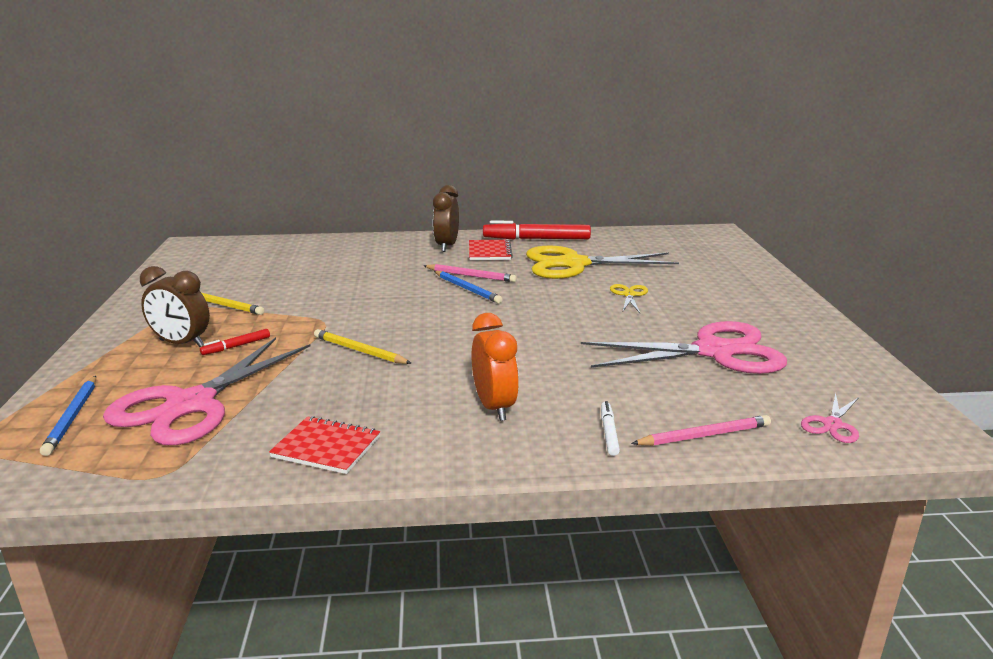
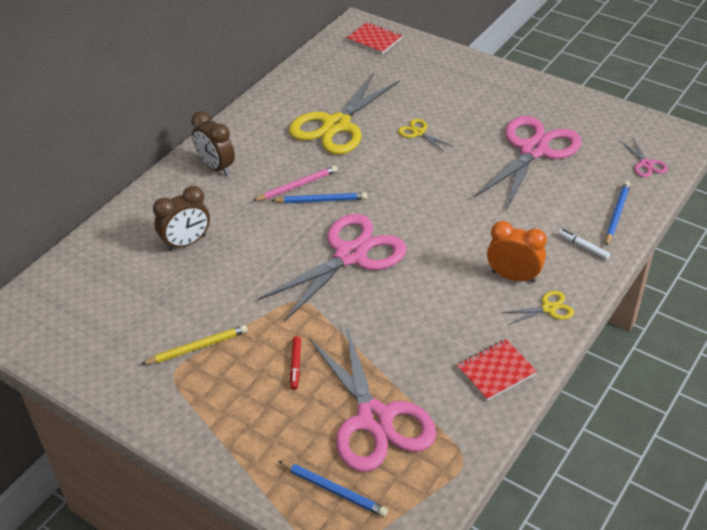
camera: 50 degrees left, 20 degrees up
(182, 343) = (256, 395): brown clock -> brown clock (186, 243)
(359, 351) = (372, 302): yellow pencil -> none
(413, 322) = (351, 255): none -> pink scissors
(471, 446) = (549, 308): none -> yellow scissors
(489, 252) = (259, 152): red notebook -> red notebook (374, 39)
(536, 239) = (262, 114): red marker -> none
(704, 435) = (616, 214): pink pencil -> blue pencil

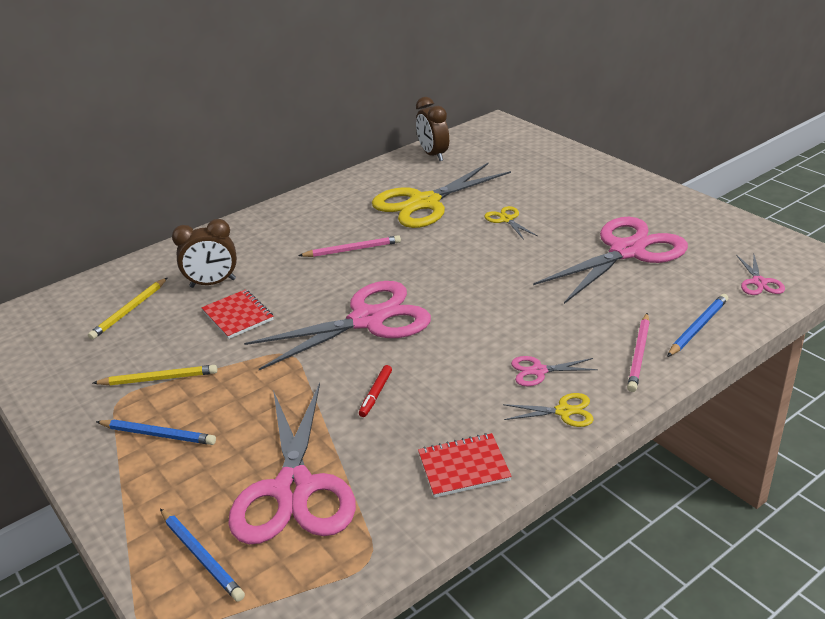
camera: 20 degrees right, 10 degrees down
(123, 285) = (129, 310): none -> yellow pencil
(216, 167) = (284, 223): brown clock -> brown clock (433, 155)
(295, 365) = (244, 415): red marker -> red marker (376, 394)
(321, 200) = (368, 266): blue pencil -> blue pencil (158, 434)
(374, 39) = (506, 137): red notebook -> red notebook (238, 316)
(513, 277) = (538, 371): orange clock -> pink scissors
(583, 247) = (639, 354): white marker -> pink pencil

